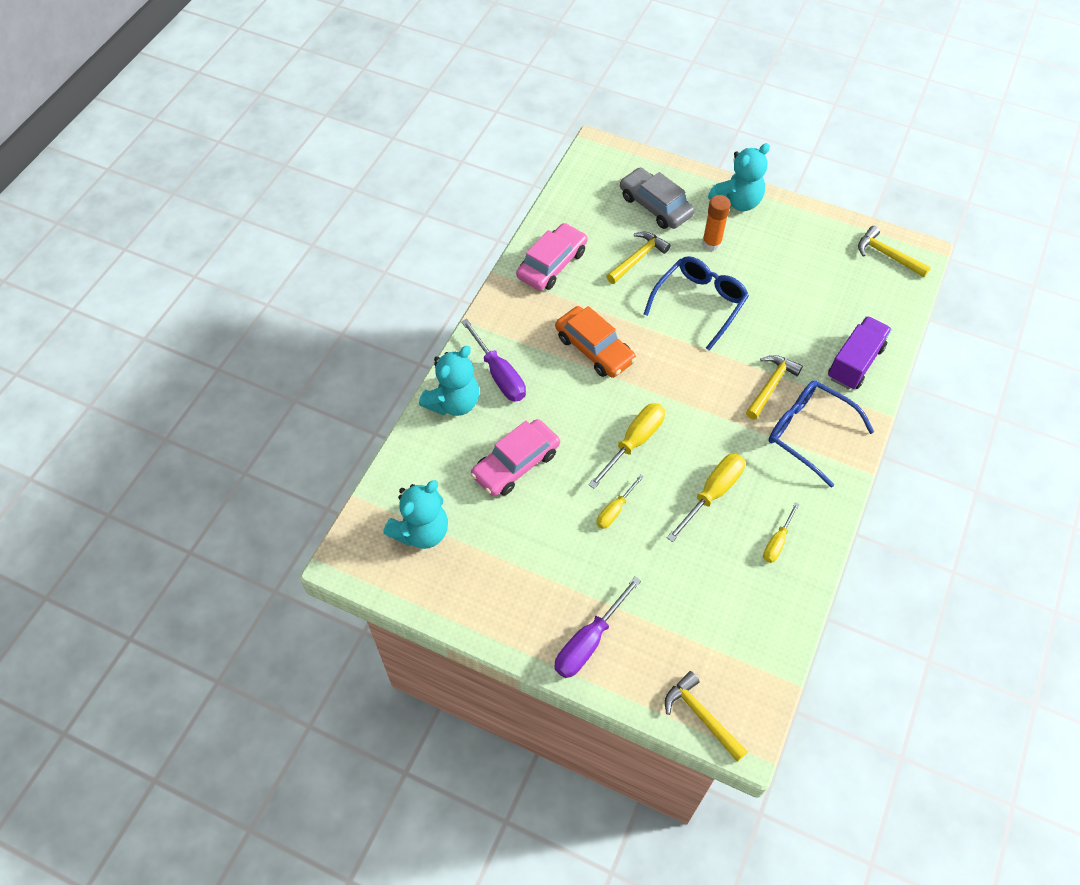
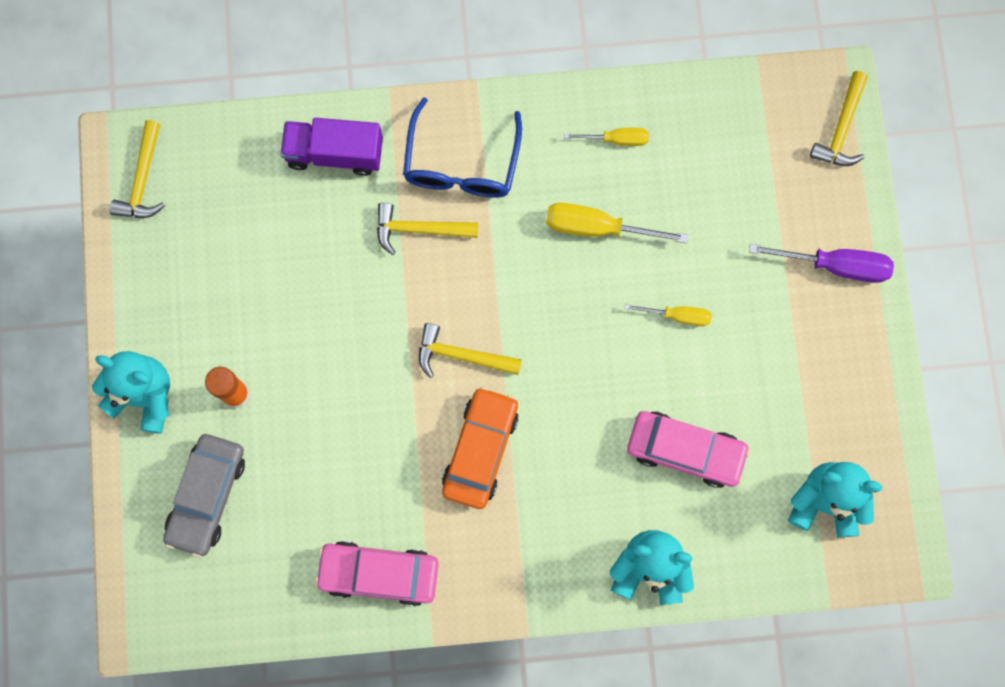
camera: 120 degrees left, 20 degrees up
(499, 374) = (580, 539): purple screwdriver -> none
(634, 442) = (582, 339): yellow screwdriver -> none
(638, 258) = (310, 472): yellow hammer -> yellow hammer (462, 355)
(699, 303) = (342, 362): blue glasses -> none

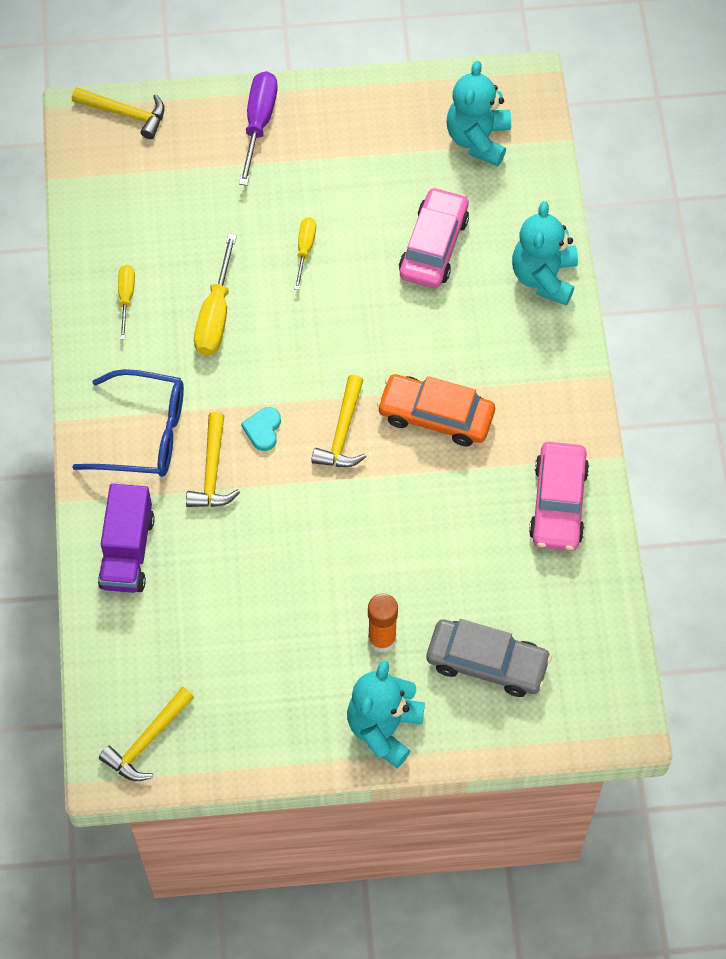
camera: 90 degrees left, 15 degrees down
(143, 179) = (147, 741): yellow hammer -> yellow hammer turned 120 degrees clockwise
(465, 277) = (263, 430): none -> turquoise heart

